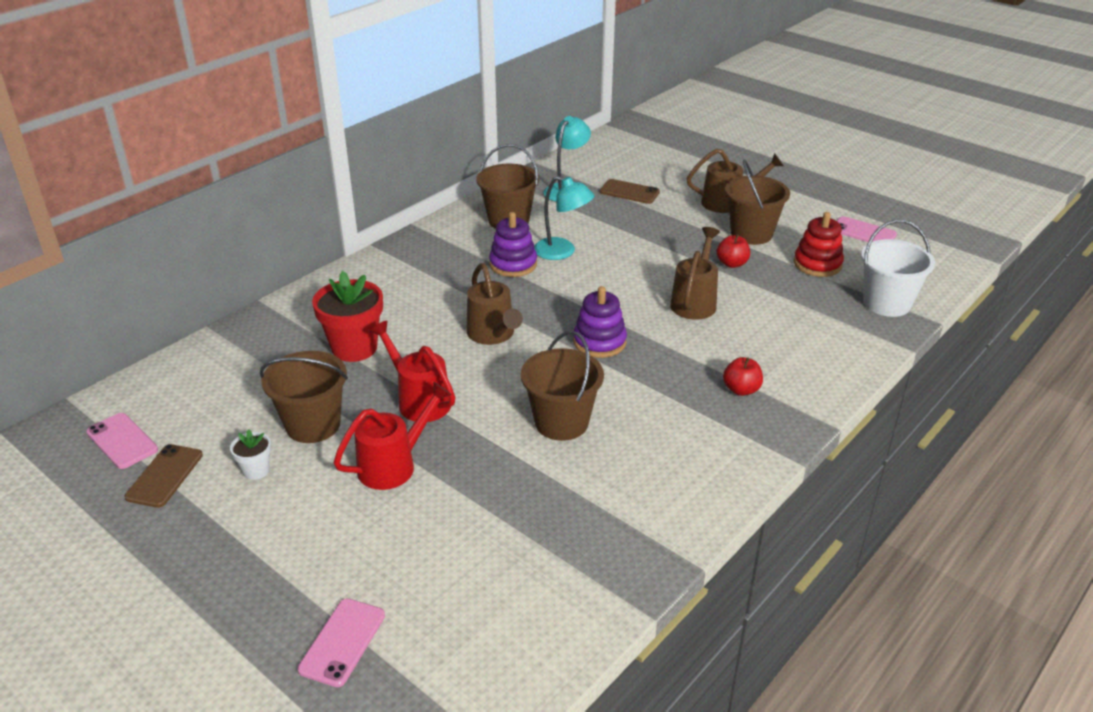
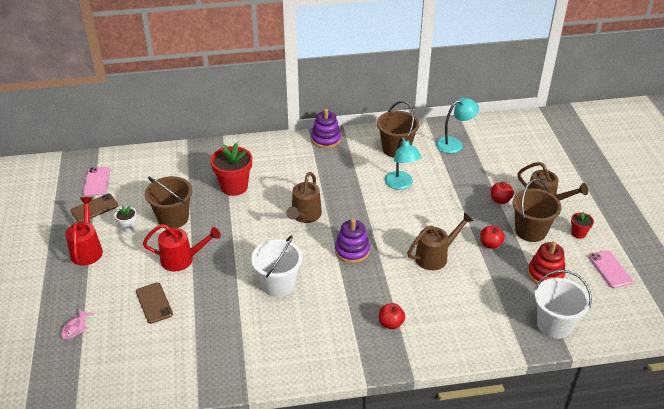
camera: 40 degrees right, 5 degrees up
(342, 642) = (75, 328): pink phone -> pink fish
(419, 400) = (230, 232): red watering can -> red watering can (87, 249)
(513, 264) = (365, 178): purple stacking toy -> purple stacking toy (326, 139)
(561, 422) = (278, 284): brown bucket -> white bucket
(629, 192) = (490, 164): brown phone -> brown phone (154, 303)
(685, 220) = (500, 200): none -> red apple
(795, 215) = (578, 233): none -> red flower pot

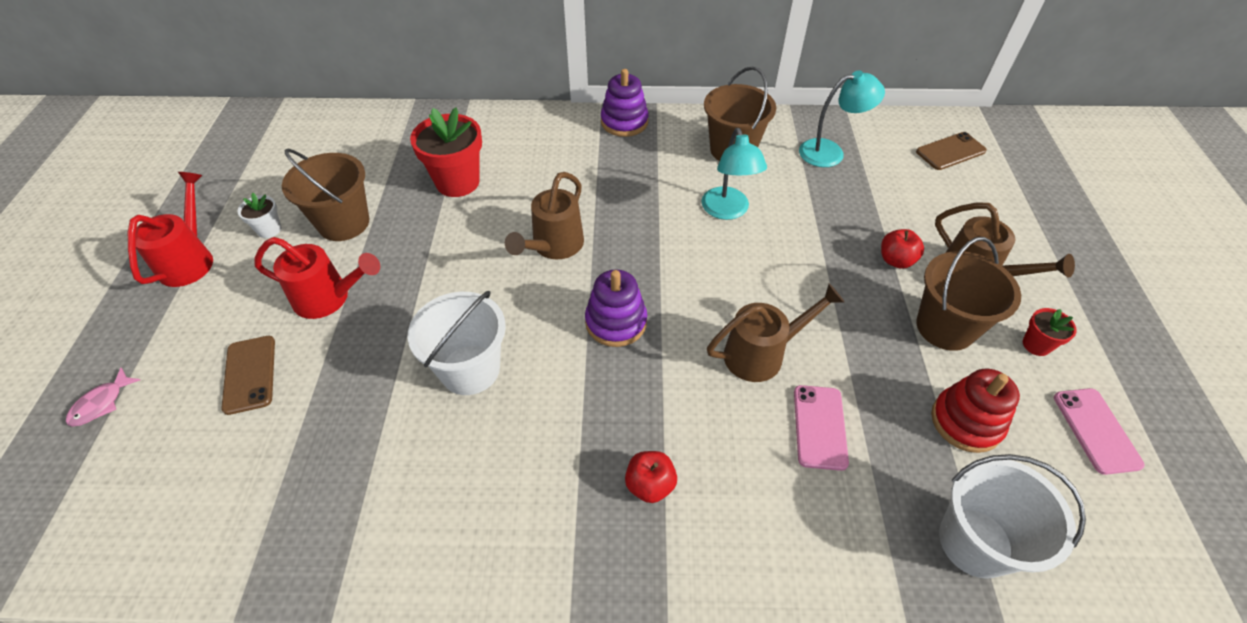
camera: 10 degrees right, 10 degrees up
(94, 208) = (233, 191): brown phone -> brown phone (950, 151)
(97, 181) = (257, 149): pink phone -> pink phone (819, 427)
(490, 244) = (867, 344): red apple -> none

